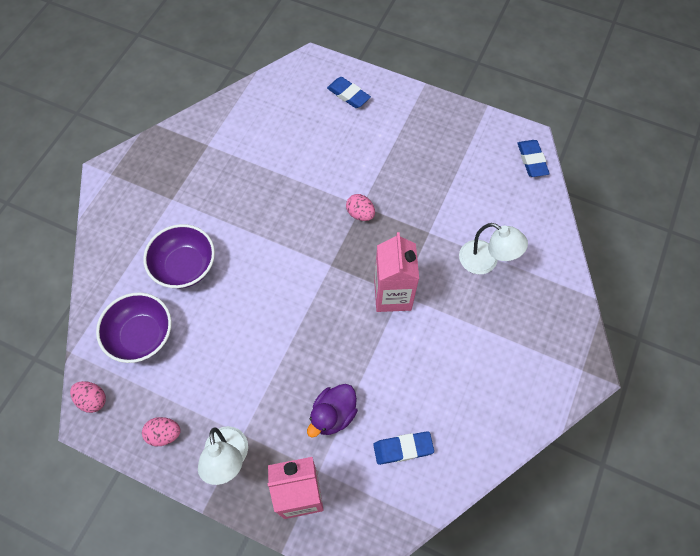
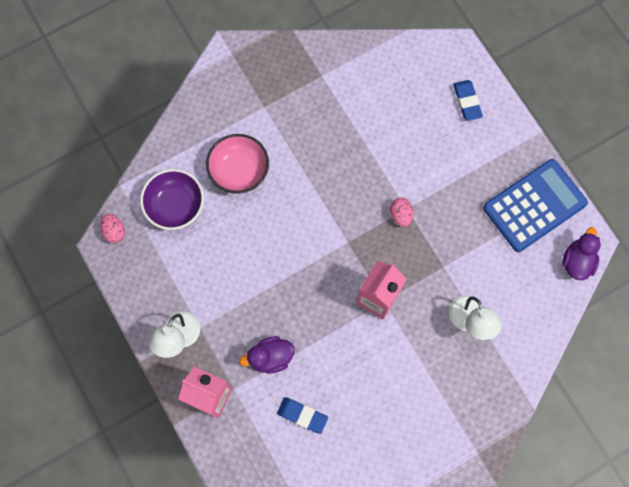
camera: 35 degrees right, 10 degrees up
(164, 434) = (147, 290): pink egg -> none
(185, 266) = (239, 171): purple bowl -> pink bowl
(464, 139) = (534, 206): none -> blue calculator
(531, 160) = (577, 261): blue eraser -> purple duck

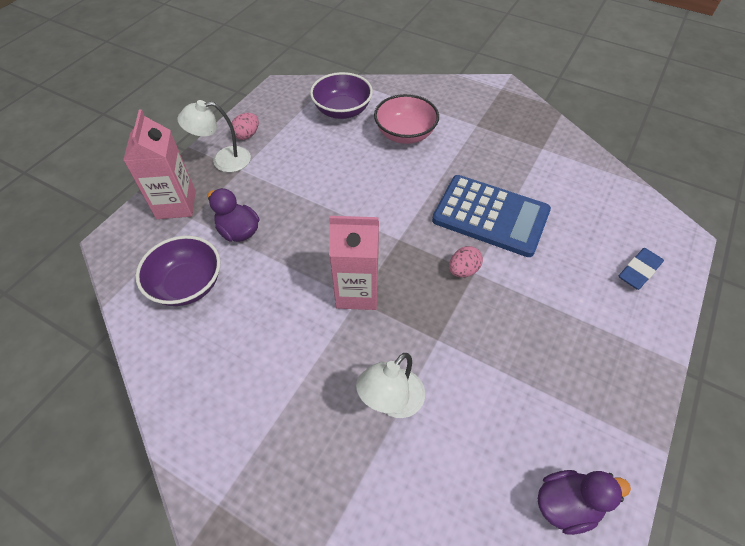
camera: 60 degrees right, 20 degrees down
(114, 231) = (294, 88): pink egg -> pink egg (247, 135)
(302, 415) = (187, 284): blue eraser -> purple bowl
(534, 206) = (591, 405): blue calculator -> blue calculator (490, 216)

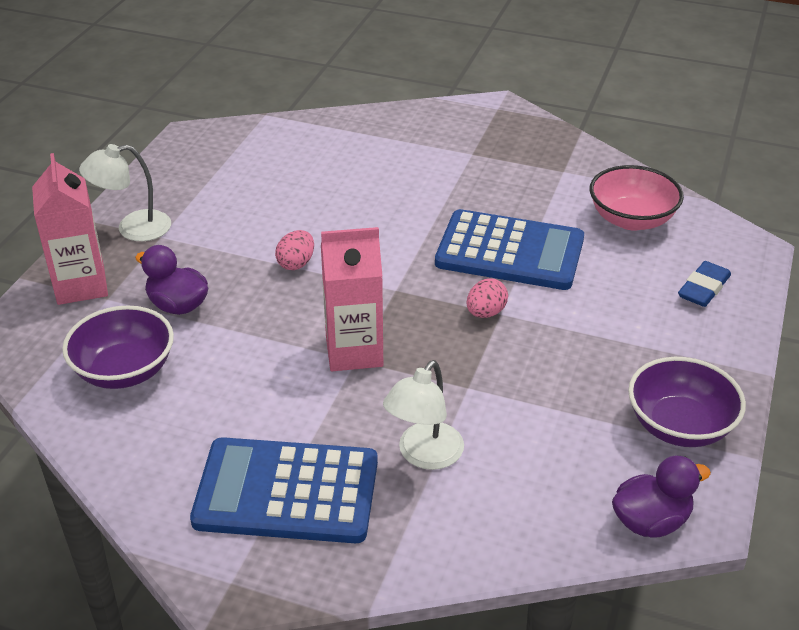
camera: 10 degrees left, 15 degrees down
(247, 135) = (158, 196): pink egg -> pink egg (296, 263)
(279, 420) = (287, 491): none -> blue calculator
(342, 110) = (285, 154): purple bowl -> purple bowl (679, 426)
(405, 134) = (378, 173): pink bowl -> pink bowl (631, 219)

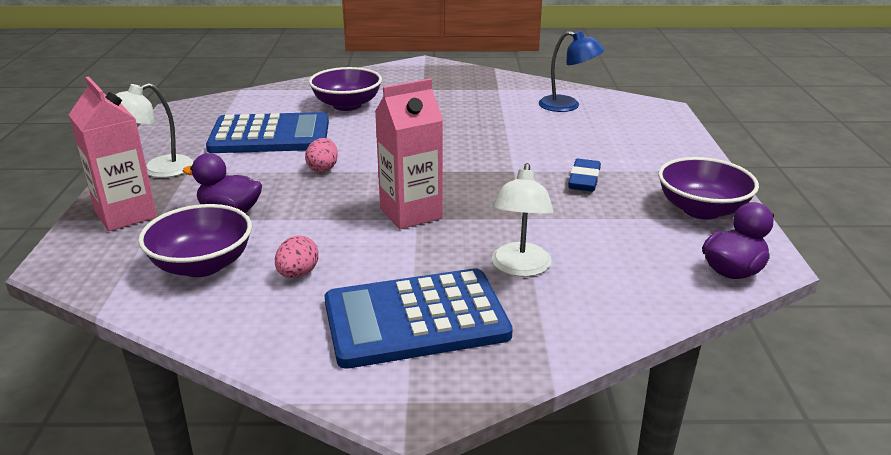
camera: 20 degrees left, 10 degrees down
(370, 165) = (347, 105): none -> purple bowl
(485, 313) = (501, 172): pink egg -> pink egg (298, 274)
(510, 252) = (493, 135): blue calculator -> blue calculator (270, 135)
(631, 219) = (567, 106): pink bowl -> blue lamp
(703, 288) = (649, 133): blue eraser -> blue eraser (584, 180)

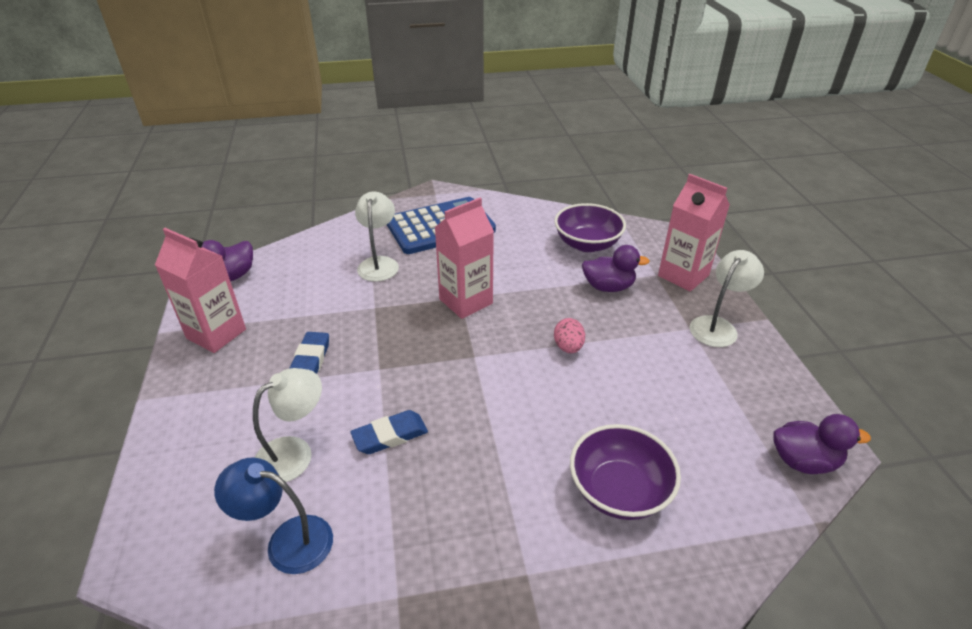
camera: 170 degrees right, 10 degrees up
(209, 105) = (803, 461): none -> purple duck
(270, 135) = (663, 397): blue calculator -> none
(298, 274) = (522, 245): pink egg -> none
(502, 135) = (390, 436): none -> blue eraser
(577, 134) = (294, 453): none -> white lamp
(701, 210) = (216, 334): purple bowl -> pink carton

